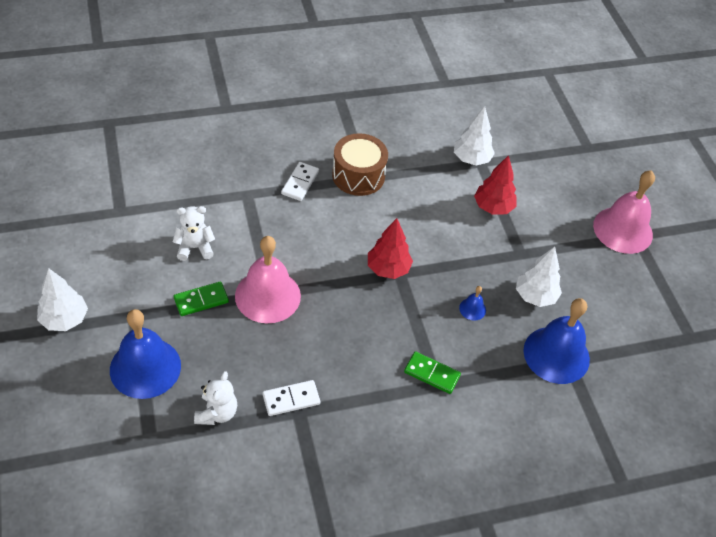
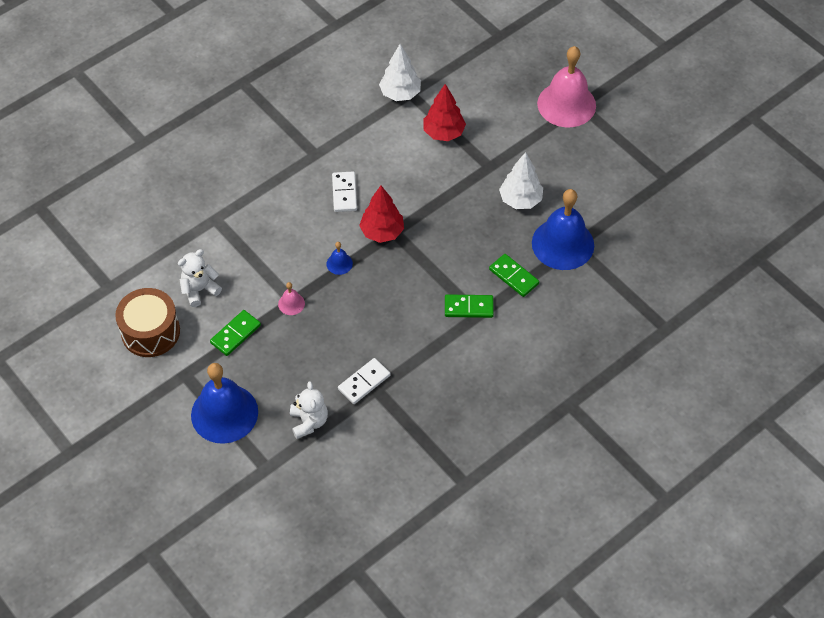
camera: 20 degrees left, 5 degrees up
(64, 319) = (126, 405): white tree -> none
(267, 296) = (291, 303): pink bell -> pink bell, size x0.42
(300, 183) = (257, 186): white domino -> white domino (344, 193)
(358, 175) = (306, 155): brown drum -> brown drum (150, 332)
(472, 309) = (473, 235): blue bell -> blue bell (339, 263)
(491, 364) = (514, 276): none -> green domino

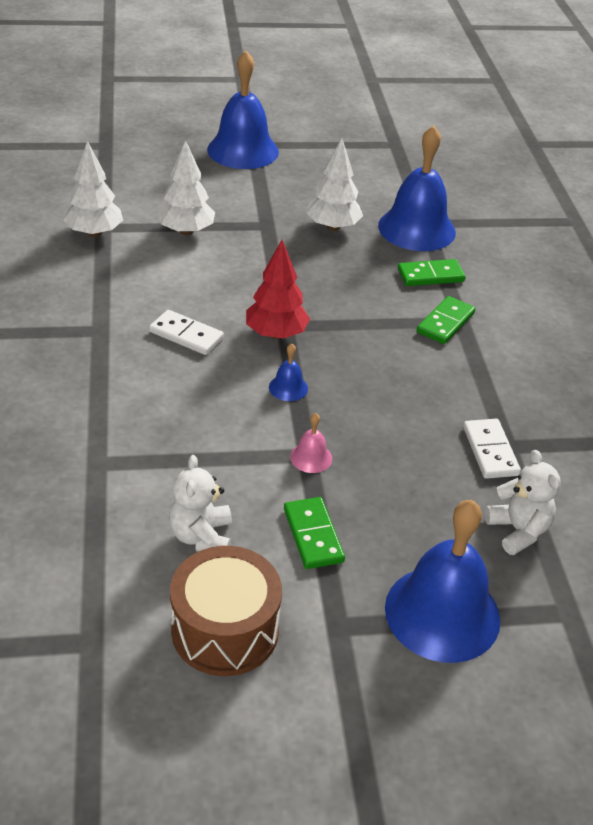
camera: 60 degrees left, 15 degrees down
(309, 422) = (518, 530): white teddy bear -> white teddy bear turned 45 degrees clockwise
(443, 133) = (186, 231): red tree -> white tree
(566, 104) = (243, 150): pink bell -> blue bell

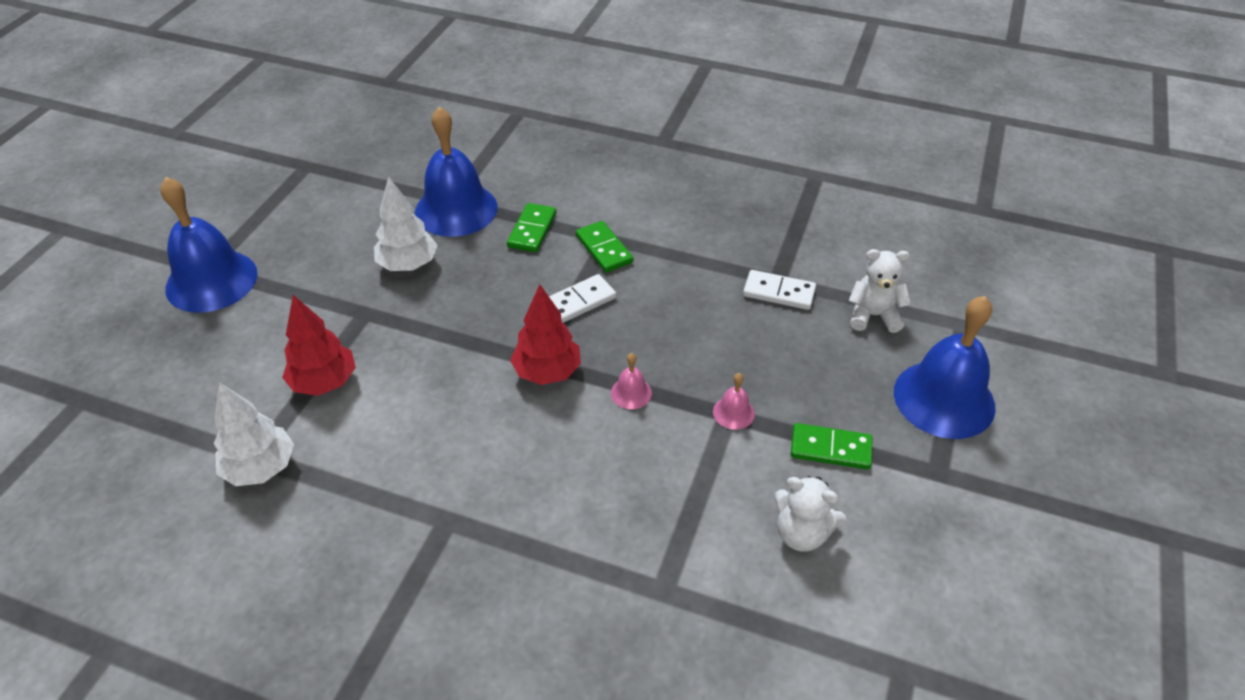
camera: 60 degrees left, 5 degrees up
(186, 231) = (324, 382): white tree -> red tree
(186, 335) = (504, 445): white domino -> white domino (579, 301)
(225, 630) = (920, 555): brown drum -> none
(288, 387) = (631, 393): blue bell -> pink bell

